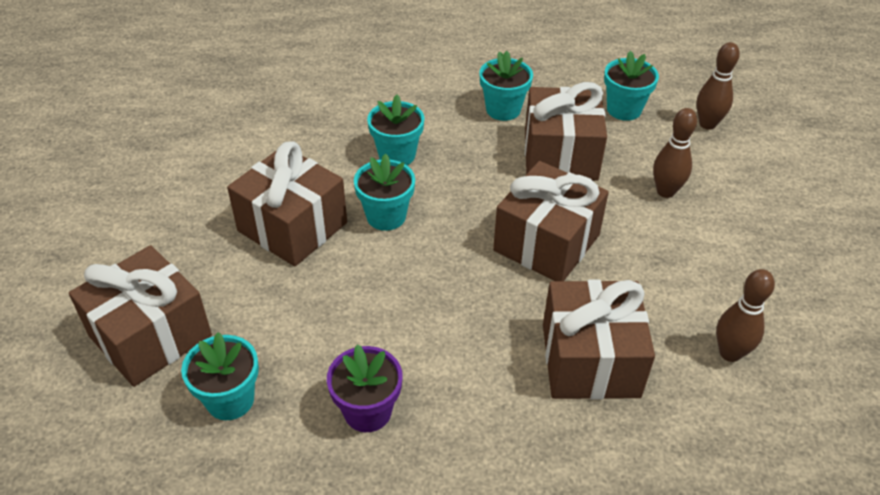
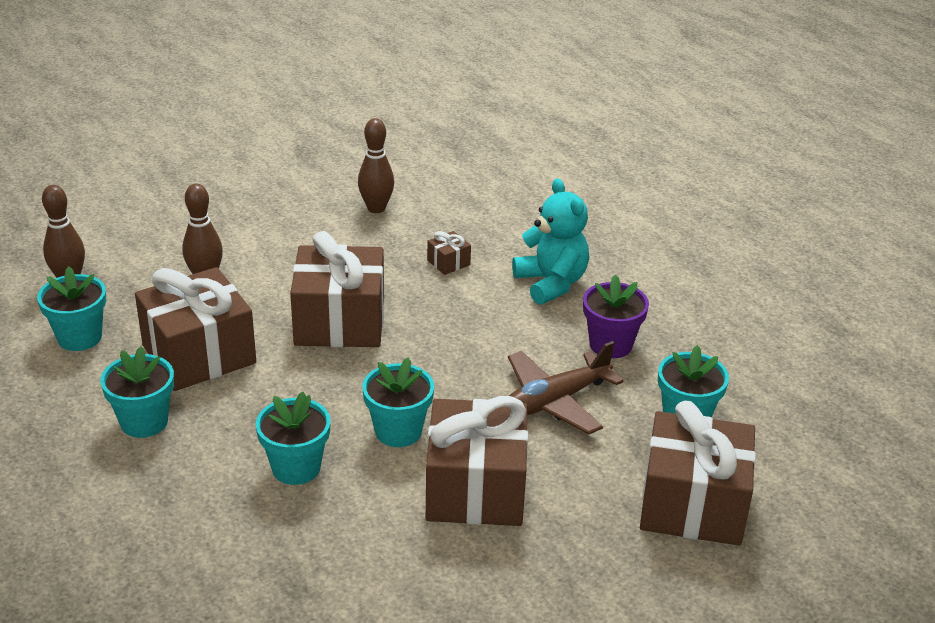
camera: 125 degrees left, 10 degrees down
(334, 323) = (555, 401): none -> brown plane
(497, 425) = (551, 283): none -> turquoise teddy bear
(590, 360) = (448, 262): brown gift -> brown gift, size x0.40

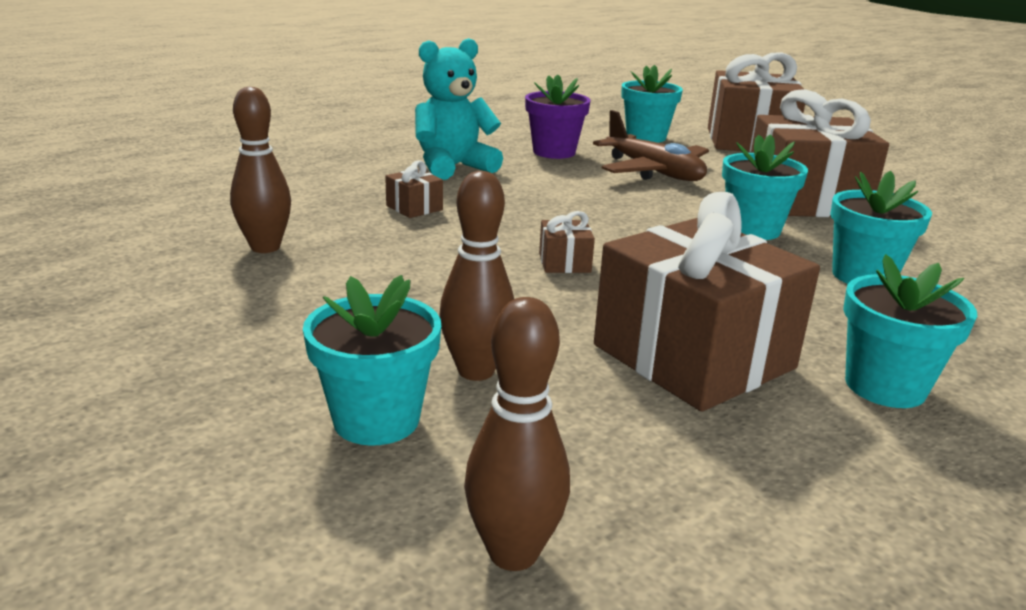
camera: 95 degrees left, 10 degrees down
(79, 337) = (719, 494): turquoise flower pot -> turquoise flower pot (376, 419)
(339, 322) = (564, 263): brown gift -> brown gift, size x0.40

